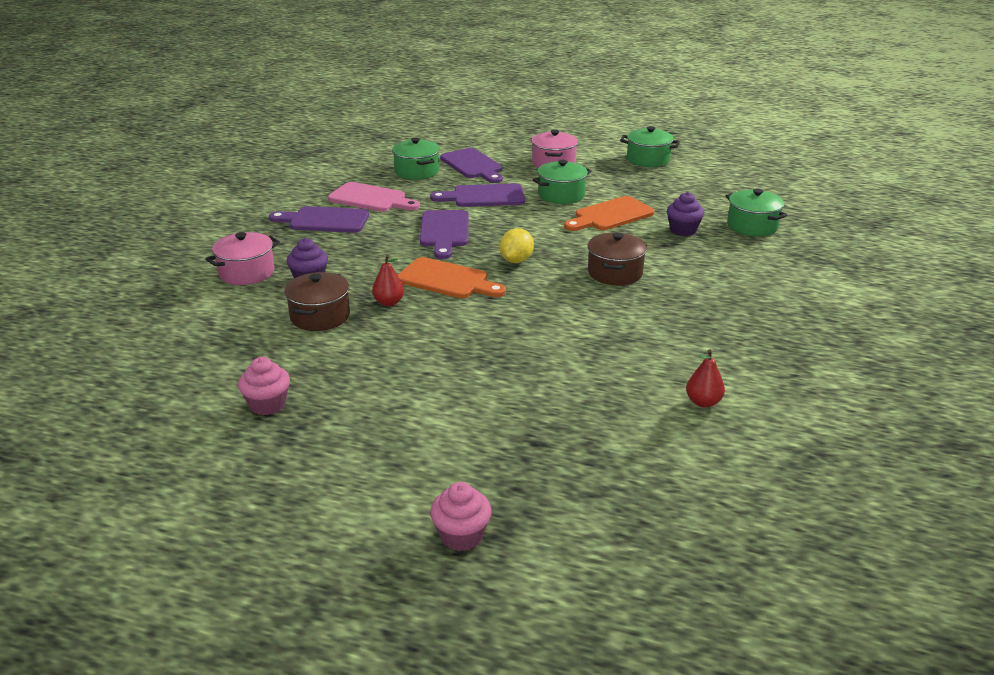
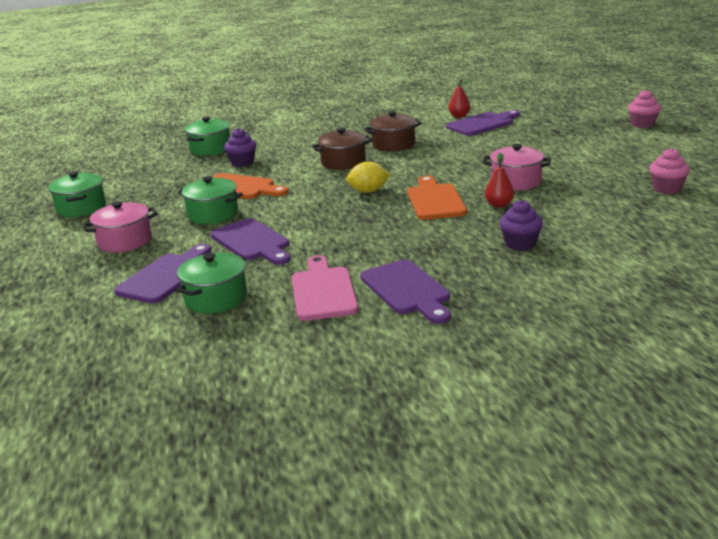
camera: 120 degrees left, 5 degrees down
(247, 272) = (558, 274): pink pot -> pink pot (516, 182)
(320, 316) = (558, 217): brown pot -> brown pot (393, 145)
(444, 231) = (353, 230): purple cutting board -> purple cutting board (483, 124)

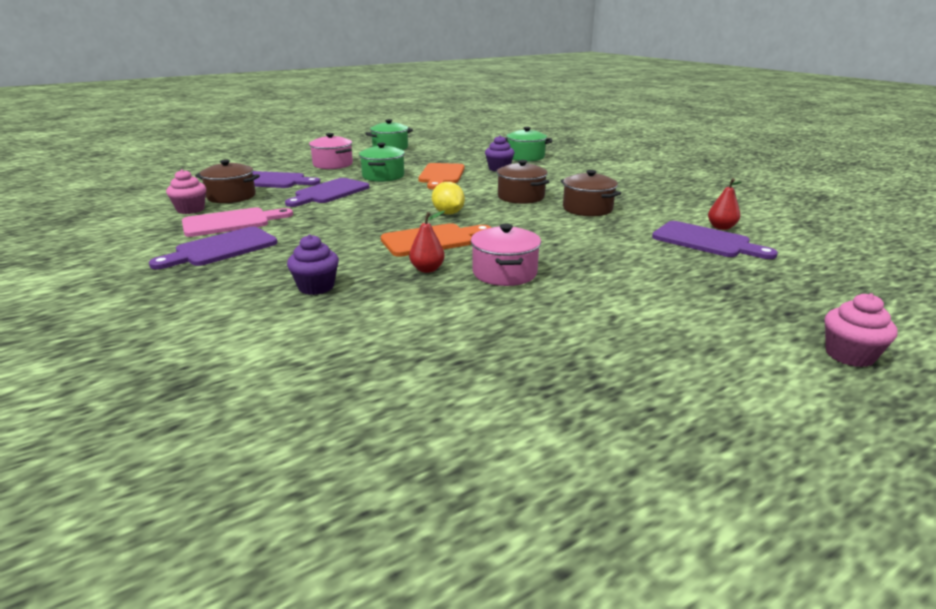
camera: 70 degrees right, 0 degrees up
(216, 298) = (231, 196): green pot -> brown pot
(667, 188) = (527, 381): pink cupcake -> pink cupcake (191, 210)

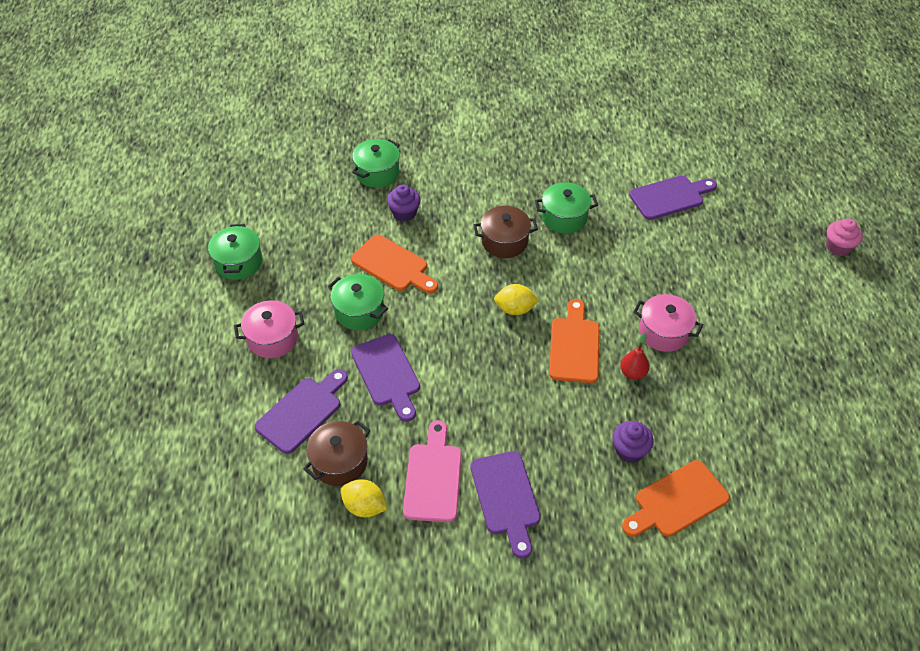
camera: 60 degrees left, 25 degrees up
(191, 210) = (364, 506): pink cupcake -> yellow lemon
(257, 325) = (677, 501): none -> orange cutting board
(587, 209) = (564, 217): brown pot -> green pot
(721, 227) = (650, 172): red pear -> none

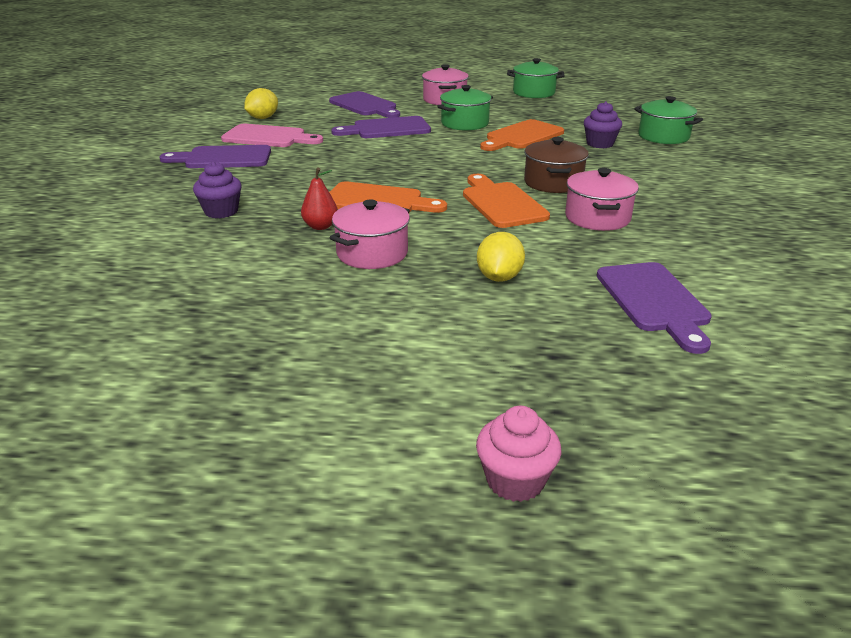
camera: 100 degrees right, 20 degrees down
(340, 462) = (309, 113): brown pot -> none
(515, 309) = (445, 179): yellow lemon -> yellow lemon (499, 277)
(564, 217) = (597, 218): green pot -> pink pot
(677, 501) = (138, 226): orange cutting board -> orange cutting board (501, 203)

